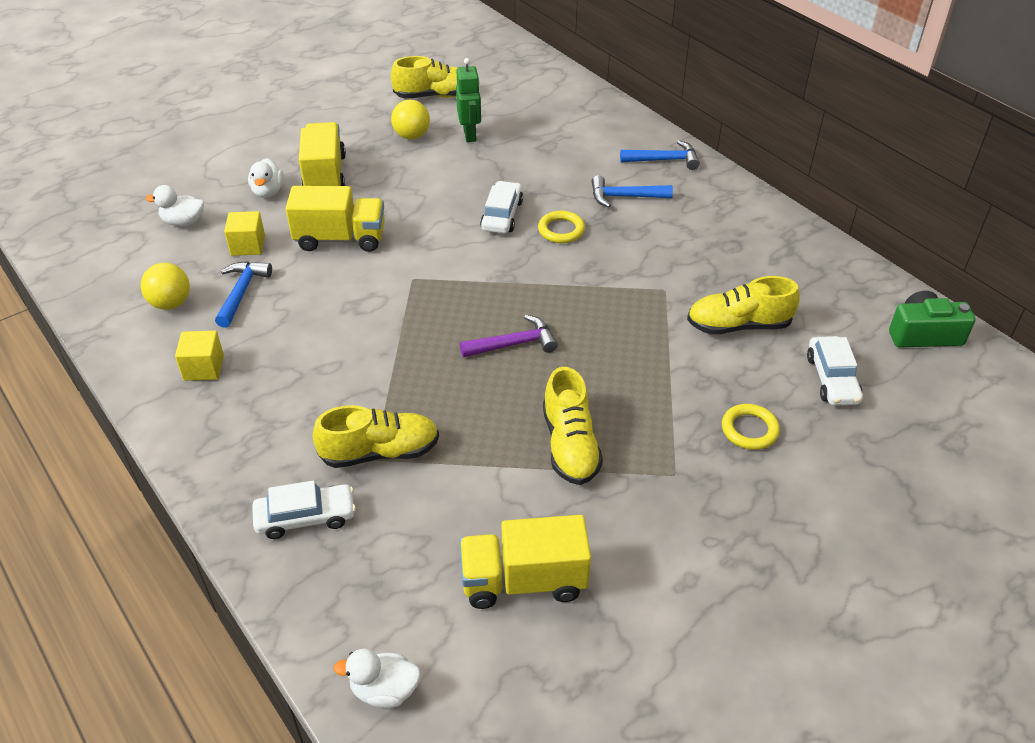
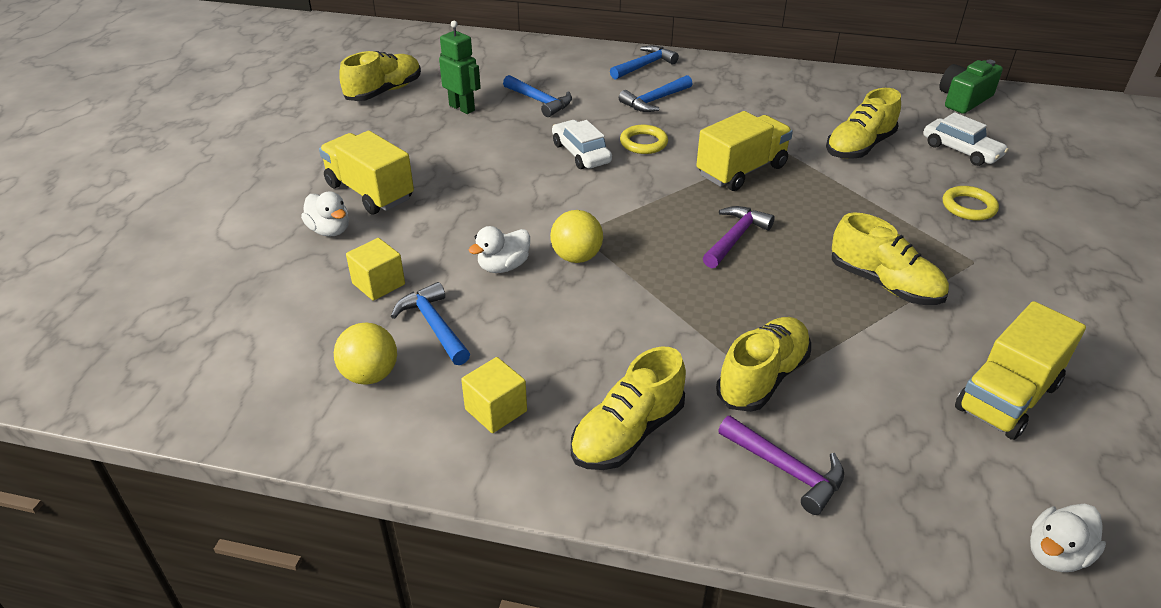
camera: 40 degrees left, 5 degrees down
(183, 222) = (272, 298): white duck -> white duck (503, 266)
(251, 431) = (627, 433): none -> yellow shoe
(306, 517) = (786, 470): white car -> purple hammer
(340, 239) = (465, 234): yellow truck -> yellow truck (741, 171)
(411, 136) = (409, 129): yellow ball -> yellow ball (576, 257)
(533, 155) = (540, 101): none -> blue hammer

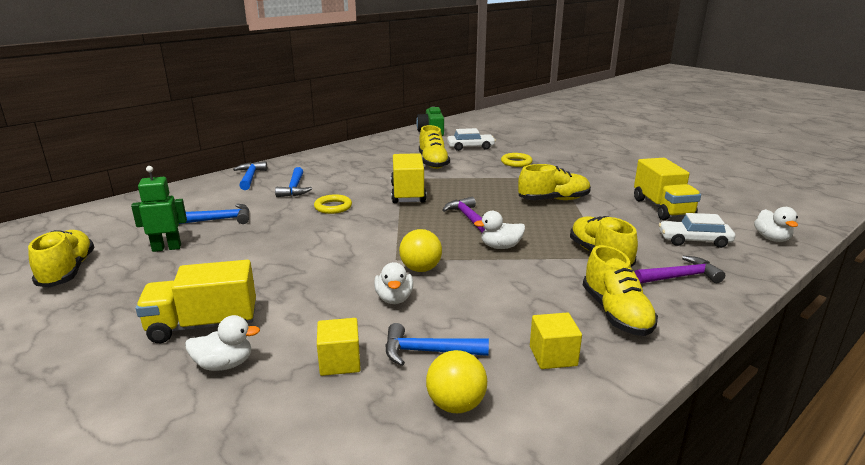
camera: 55 degrees left, 15 degrees down
(581, 153) = (308, 228): white car -> white car (694, 240)
(690, 290) = (500, 247): none -> white duck

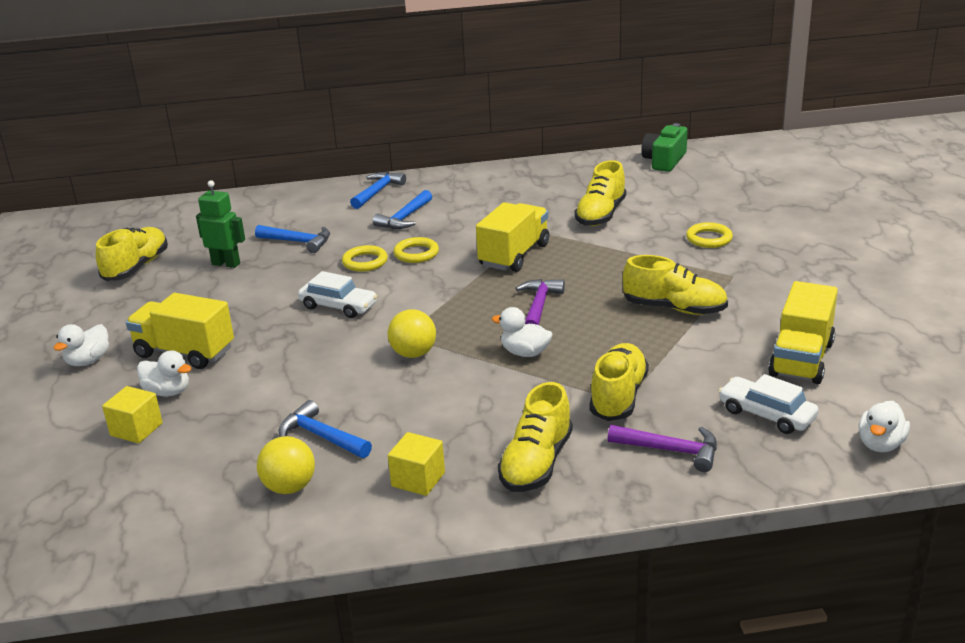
camera: 35 degrees right, 5 degrees up
(297, 220) = (365, 262): none -> yellow ring
(340, 362) = (247, 420): yellow cube -> yellow cube (136, 429)
(394, 298) = (353, 377): white duck -> white duck (88, 361)
(470, 147) = (682, 199): white car -> white car (338, 306)

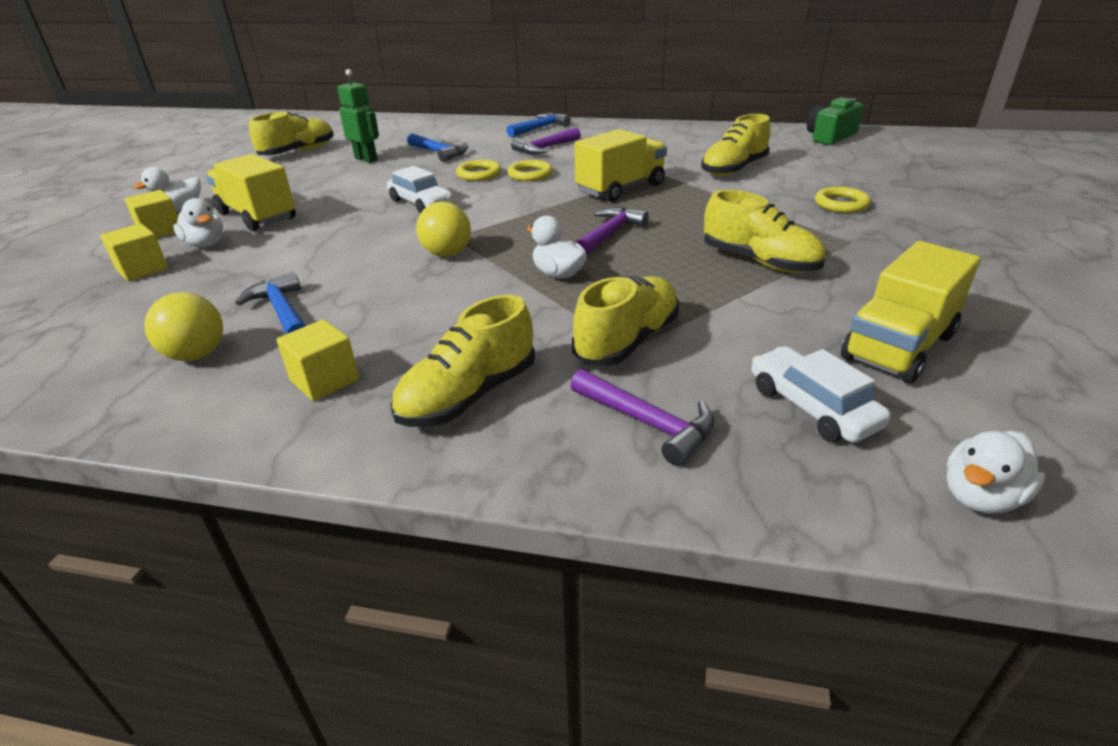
camera: 20 degrees right, 5 degrees up
(100, 388) = (160, 231): none -> yellow cube
(405, 218) = (545, 148): blue hammer -> purple hammer

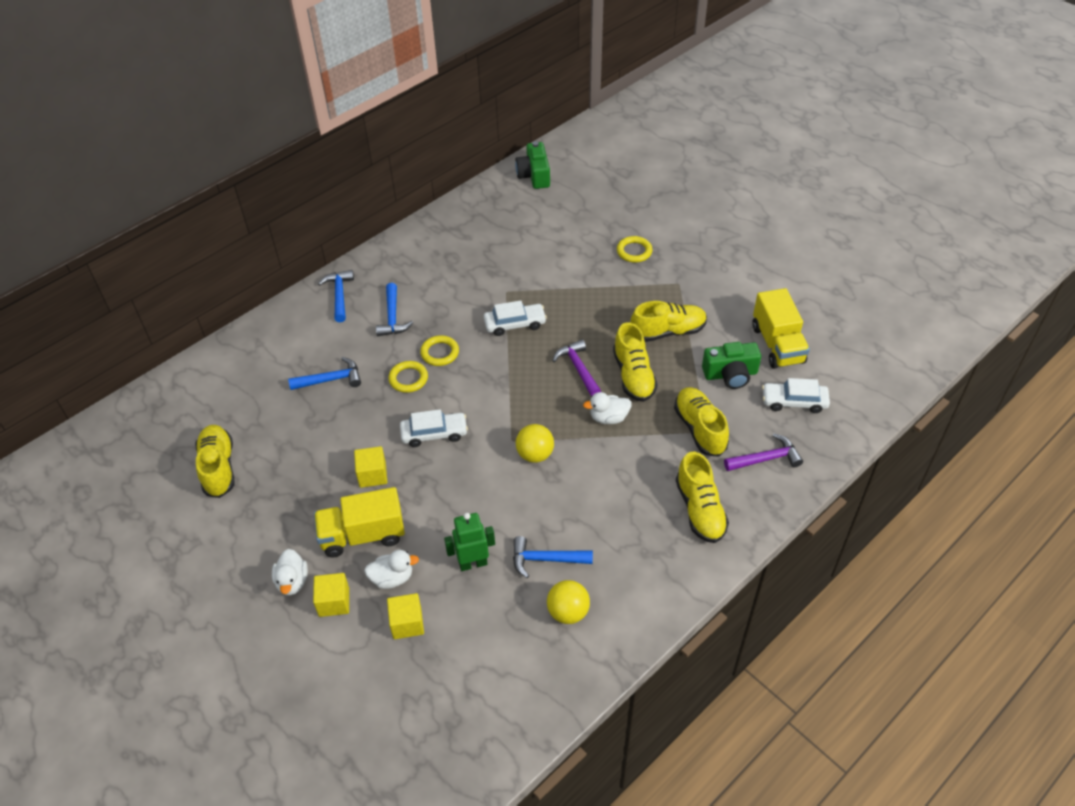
camera: 55 degrees left, 15 degrees up
(324, 380) = (642, 561): yellow cube -> yellow cube (372, 475)
(366, 159) = (294, 429): green robot -> green robot (473, 563)
(545, 148) = (392, 317): purple hammer -> blue hammer
(620, 188) = (515, 324): yellow truck -> white car
(733, 169) = (539, 255): yellow shoe -> yellow shoe (633, 376)
(767, 329) = (730, 374): none -> green camera
(980, 497) = (869, 396): white duck -> none

